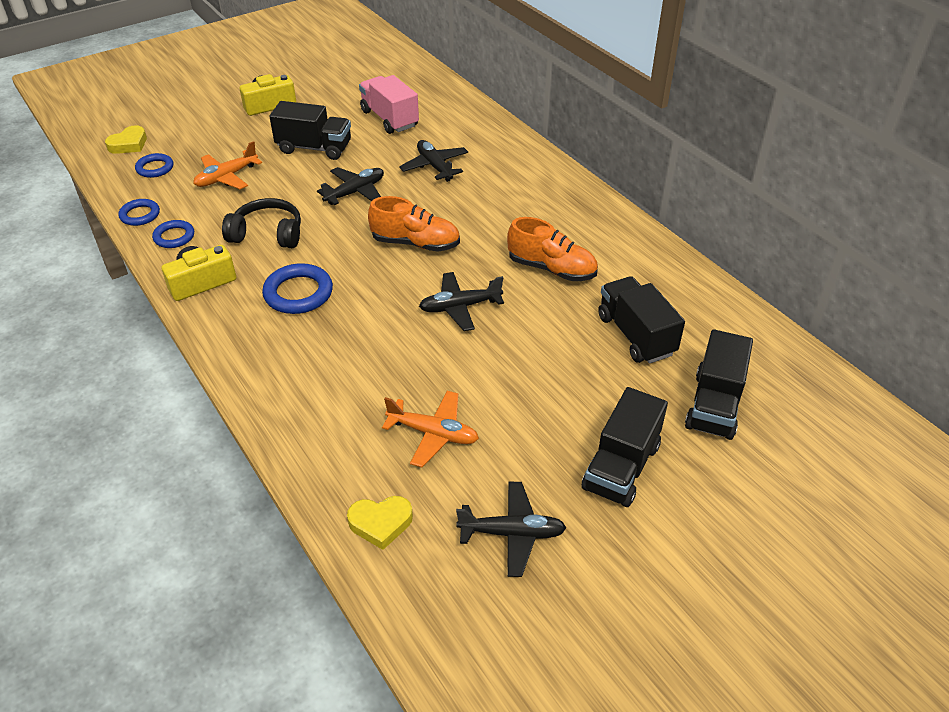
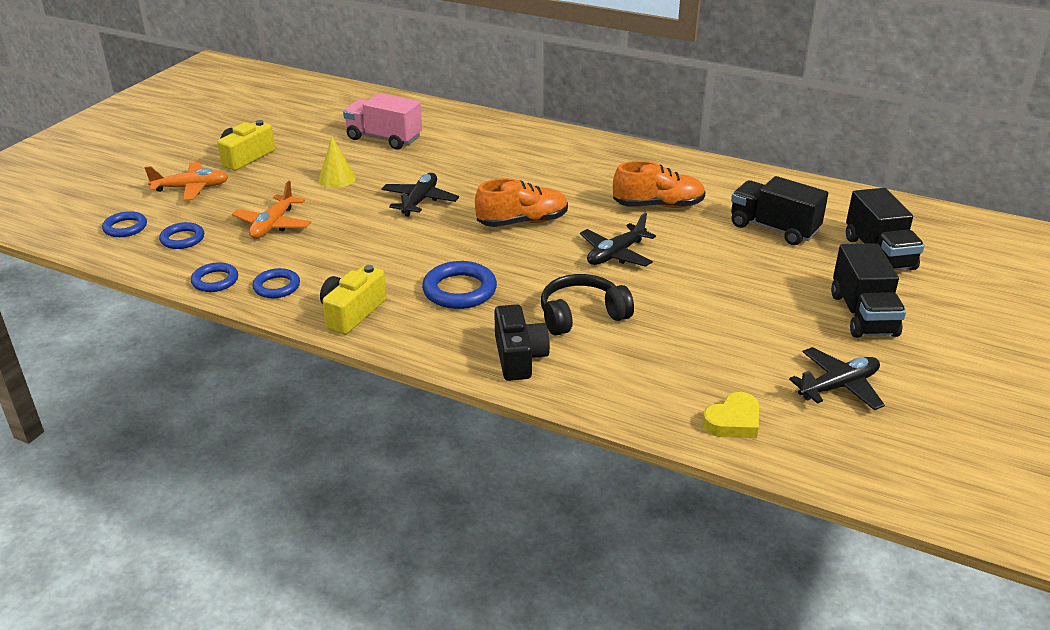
camera: 30 degrees left, 10 degrees down
(129, 144) = (125, 227): yellow heart -> blue ring
(267, 234) = (373, 256): black headphones -> black headphones (582, 315)
(278, 378) = (519, 357): none -> black camera
(314, 148) = (337, 179): black truck -> yellow cone
(433, 433) = (700, 346): orange plane -> orange plane (191, 188)
(435, 166) = (471, 163): black plane -> none

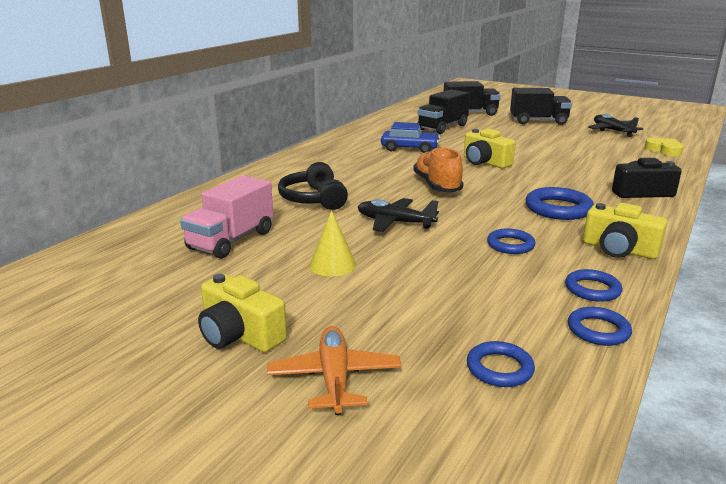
camera: 85 degrees left, 10 degrees down
(125, 227) = (472, 436): blue ring -> blue ring (510, 245)
(273, 225) = (451, 300): orange plane -> none
(582, 315) = (574, 174): black headphones -> black headphones (313, 199)
(616, 254) = (485, 162): black plane -> yellow camera
(658, 205) = (409, 148): orange shoe -> blue car

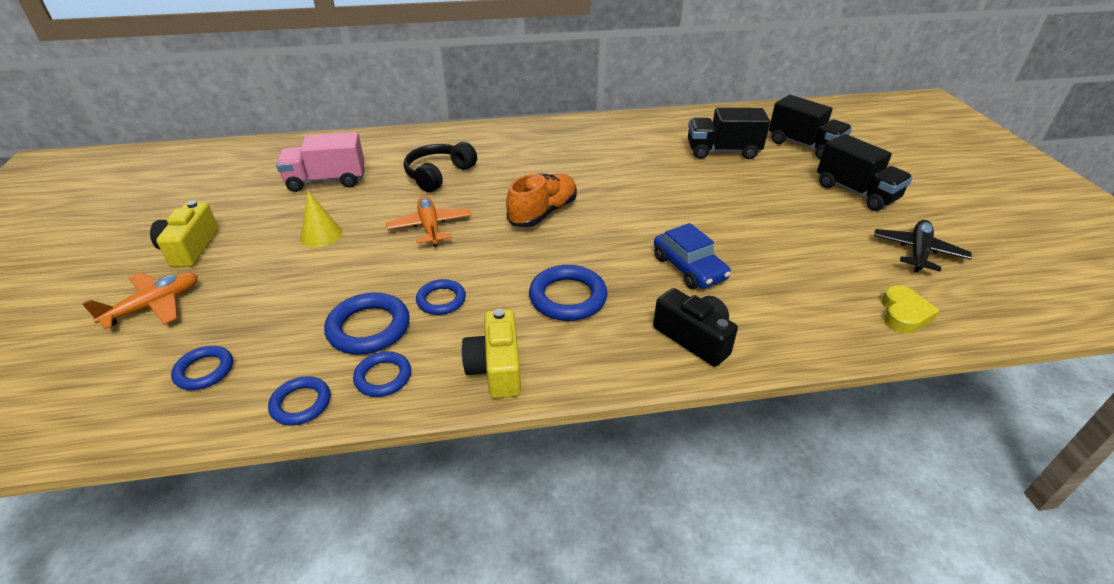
camera: 50 degrees right, 15 degrees up
(395, 222) = (430, 227): black plane -> orange plane
(409, 148) = (626, 162): blue car -> blue car (689, 268)
(485, 162) = (648, 212): yellow camera -> none
(517, 279) = (369, 328): none -> blue ring

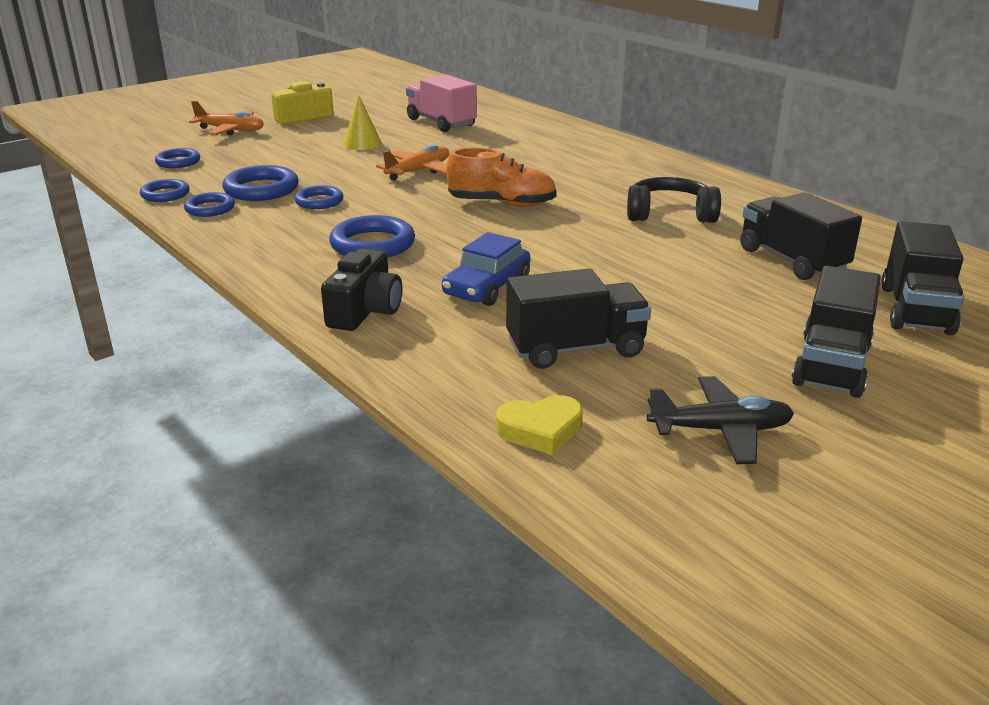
camera: 60 degrees right, 10 degrees down
(439, 175) = (509, 152): black headphones -> black headphones (670, 214)
(496, 368) = (250, 240): yellow camera -> none
(802, 264) = (575, 349): none -> black truck

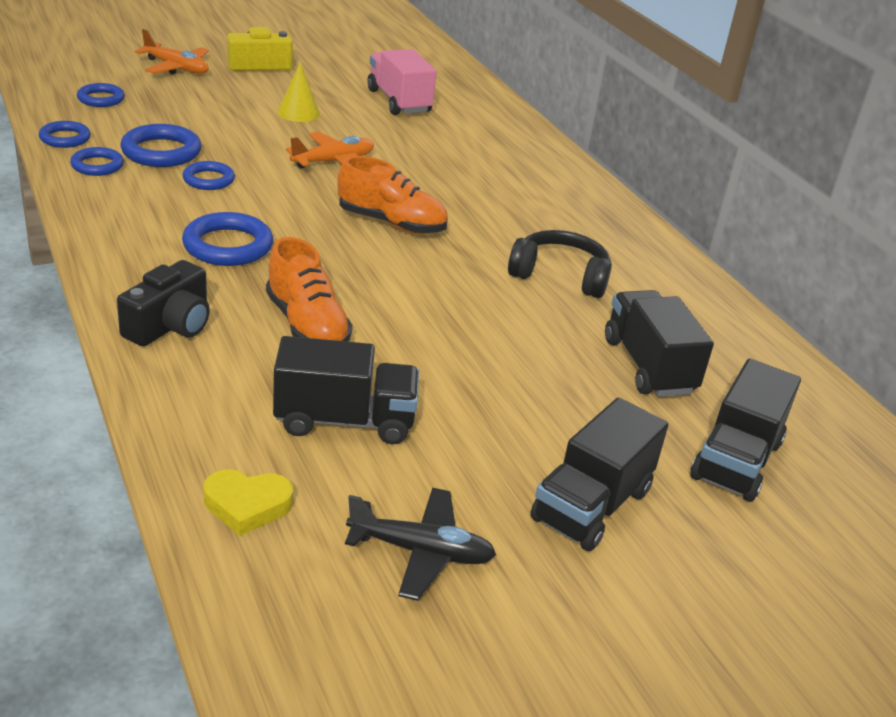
camera: 10 degrees right, 5 degrees up
(487, 287) = (307, 325): blue car -> orange shoe

